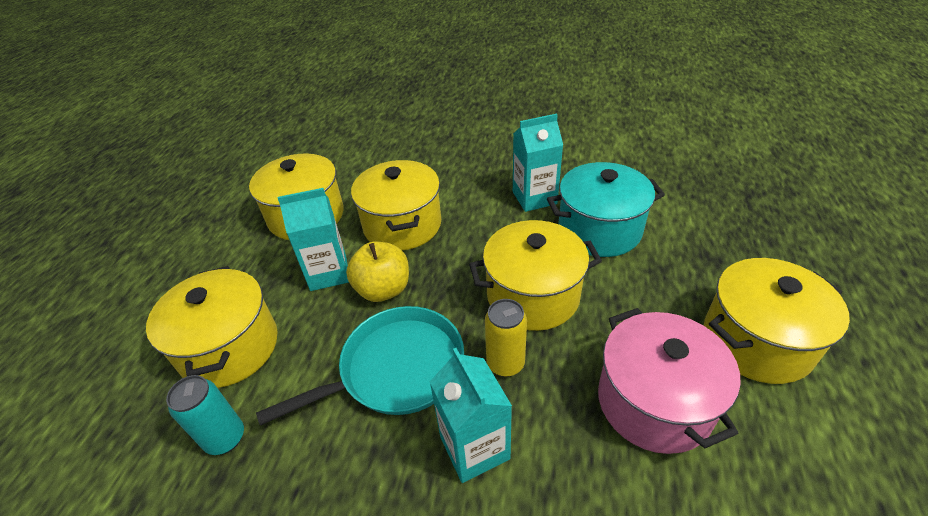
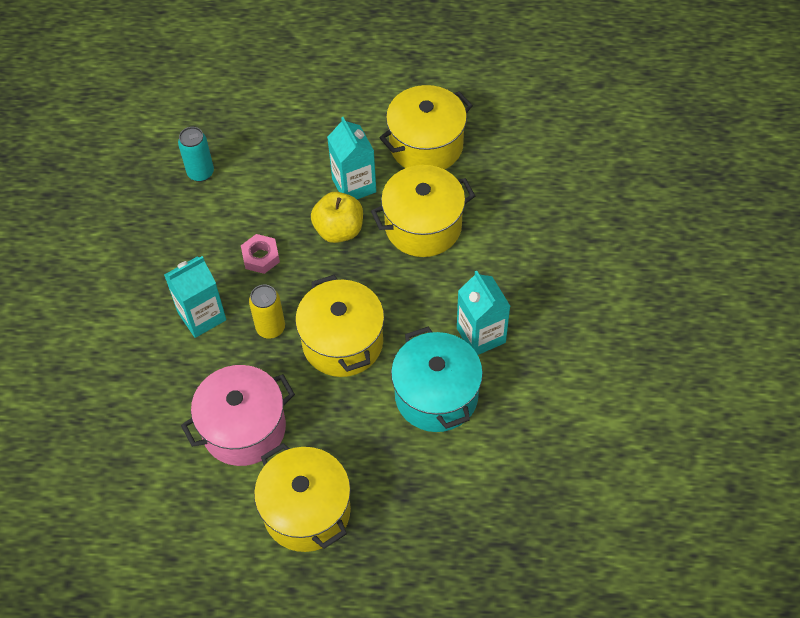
camera: 80 degrees right, 15 degrees up
(230, 347) = (271, 146): yellow pot -> none
(396, 369) = (261, 257): turquoise pan -> pink nut

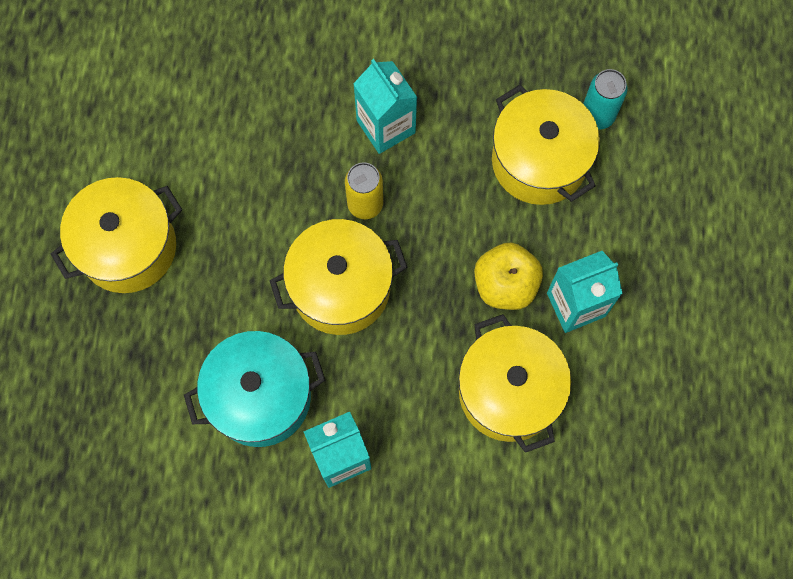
camera: 90 degrees right, 15 degrees up
(244, 428) = (235, 178): pink pot -> none
(261, 257) = (467, 191): pink nut -> none
(426, 145) = (643, 402): yellow pot -> yellow pot (539, 161)

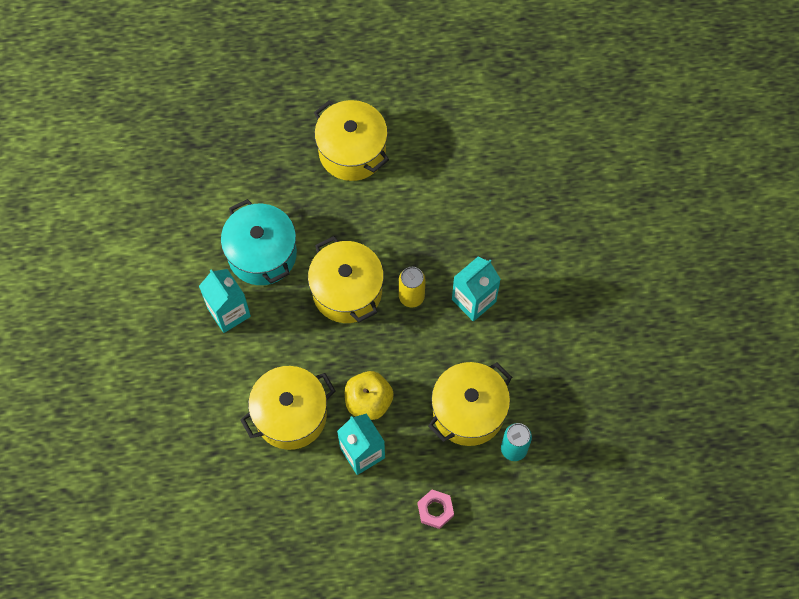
camera: 80 degrees right, 5 degrees down
(666, 225) = (435, 510): none -> pink nut

